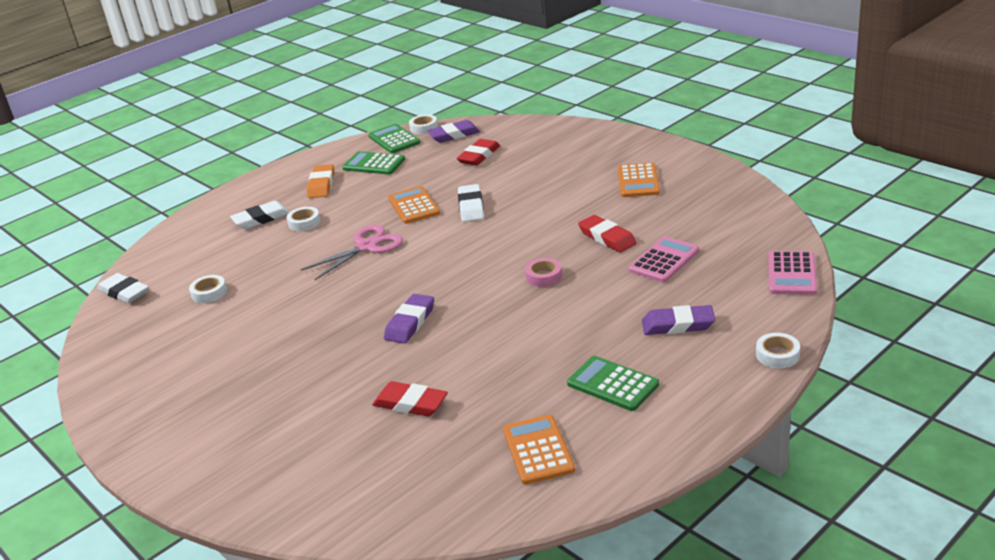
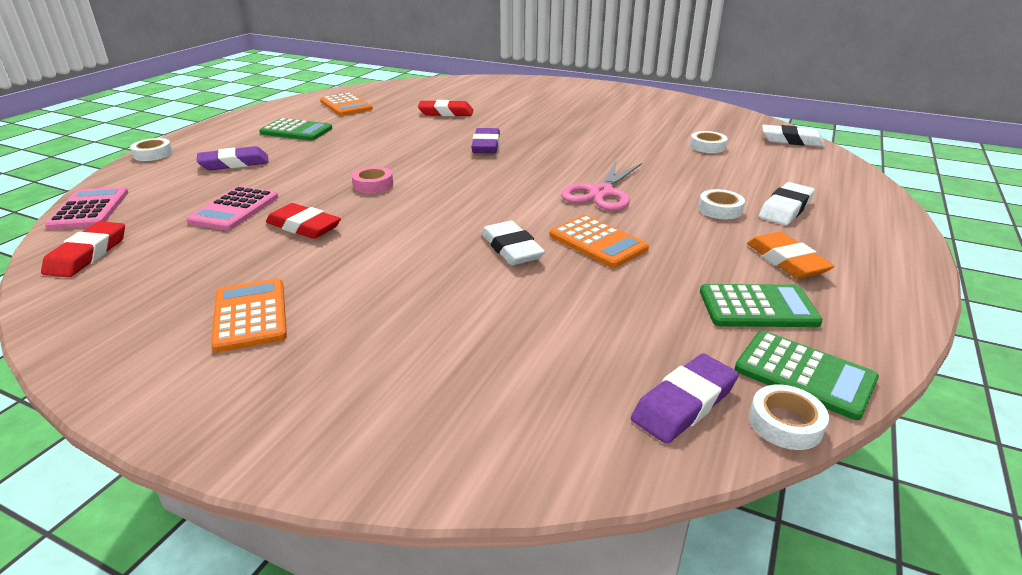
camera: 155 degrees right, 0 degrees up
(479, 156) = (575, 345): red eraser -> red eraser (87, 254)

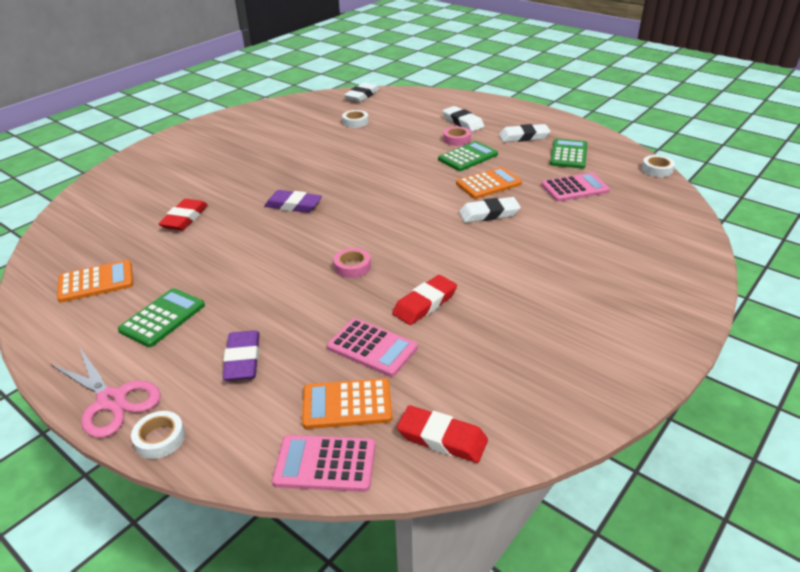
camera: 75 degrees left, 5 degrees up
(250, 315) = (562, 323): orange calculator -> orange calculator (347, 404)
(601, 193) = (416, 171): pink scissors -> pink scissors (112, 401)
(630, 317) = (575, 188): none -> pink calculator
(684, 403) = (646, 188): purple eraser -> none
(720, 209) = (457, 139): white tape -> pink tape
(786, 261) = (524, 137): orange eraser -> white eraser
(804, 375) = (624, 157): green calculator -> green calculator (468, 157)

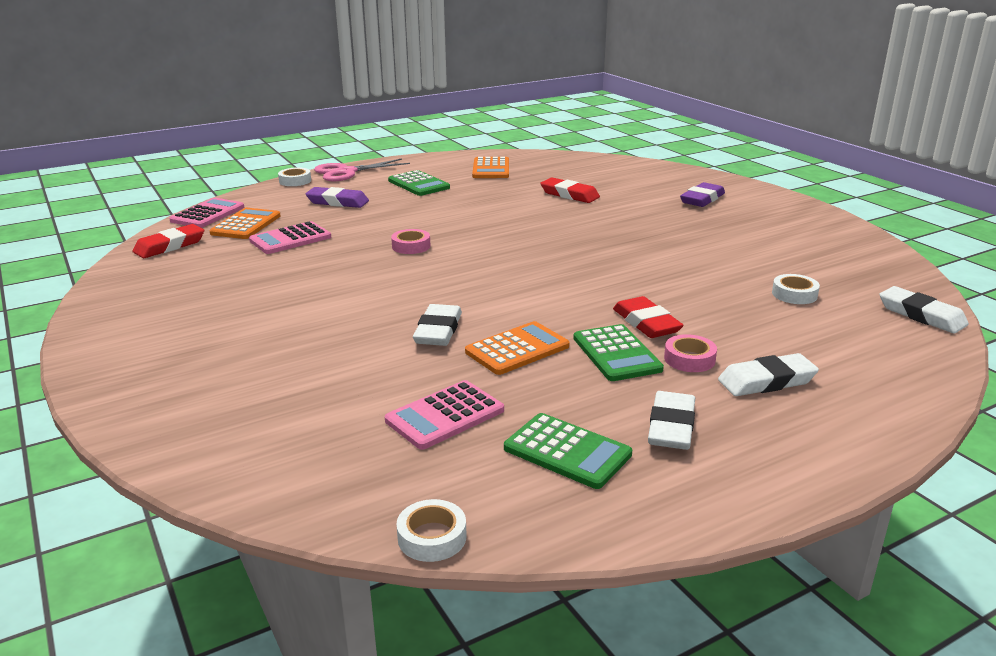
camera: 110 degrees right, 10 degrees down
(293, 205) = (557, 235): purple eraser -> purple eraser (702, 199)
(425, 303) = (317, 265): red eraser -> red eraser (646, 323)
(488, 184) = (517, 349): orange calculator -> orange calculator turned 120 degrees counterclockwise
(575, 188) = (444, 415): pink calculator -> pink calculator turned 45 degrees clockwise

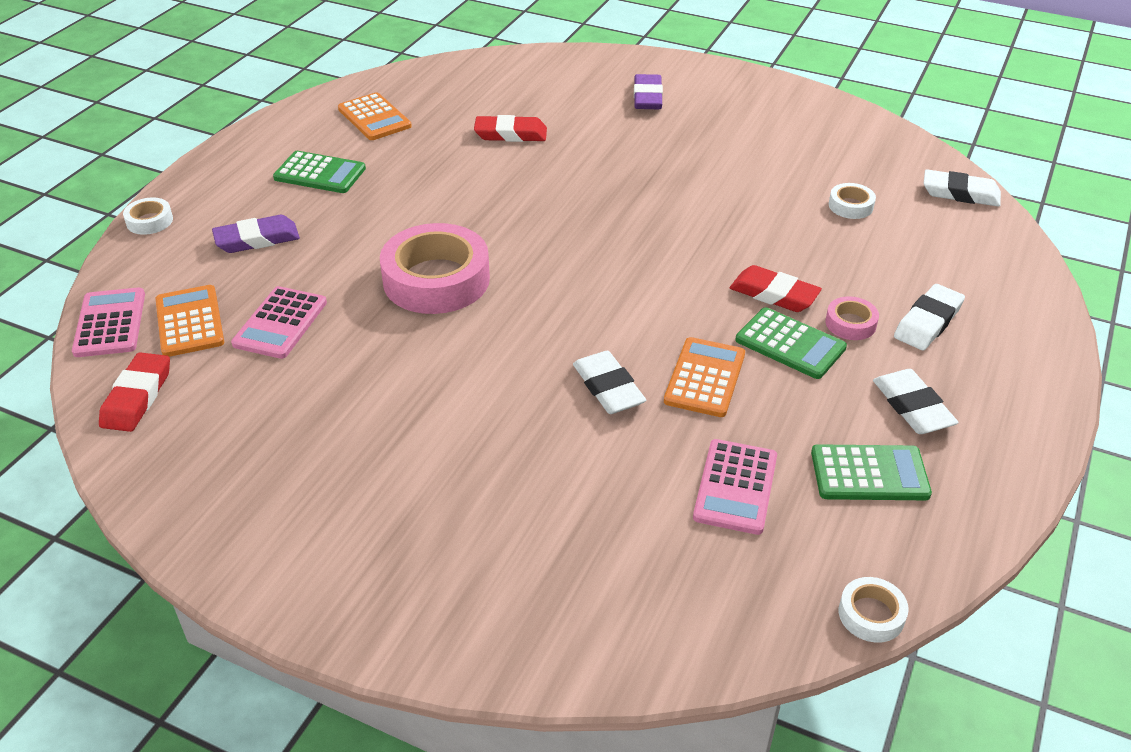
camera: 35 degrees left, 15 degrees up
(346, 172) = (198, 182): pink scissors -> none
(411, 246) = (436, 279): pink tape -> pink tape, size x2.22

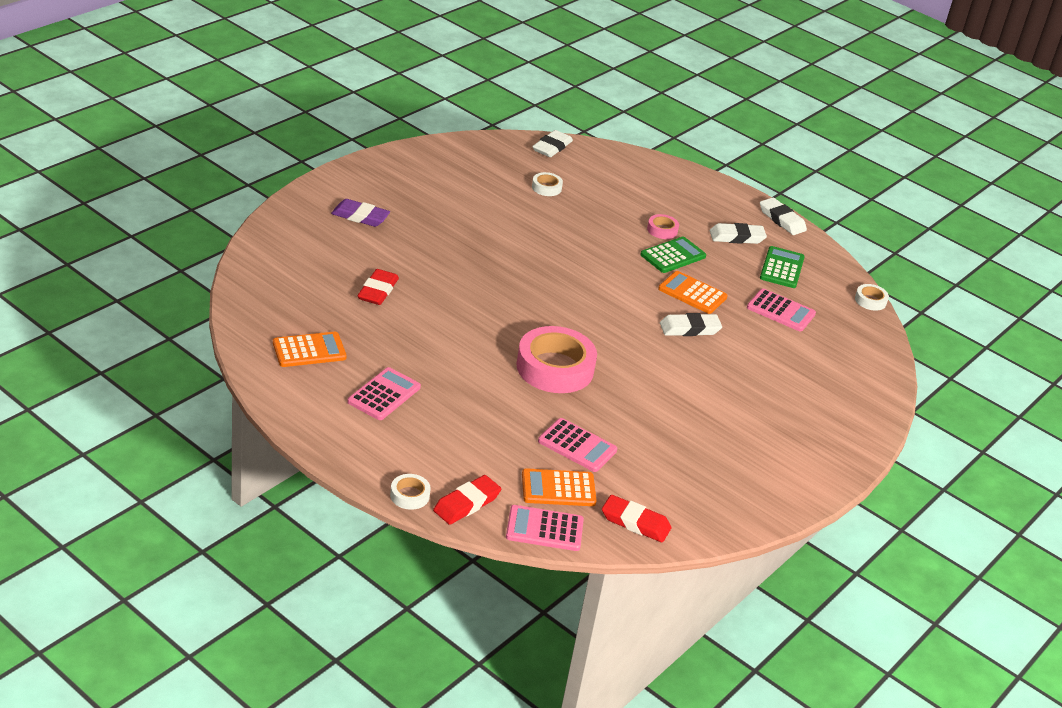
camera: 80 degrees left, 5 degrees down
(257, 239) = (465, 441): purple eraser -> none
(320, 173) = (384, 395): green calculator -> pink calculator
(774, 294) = (625, 245): red eraser -> red eraser (466, 503)
(927, 322) = (670, 206): white eraser -> white eraser (782, 220)

